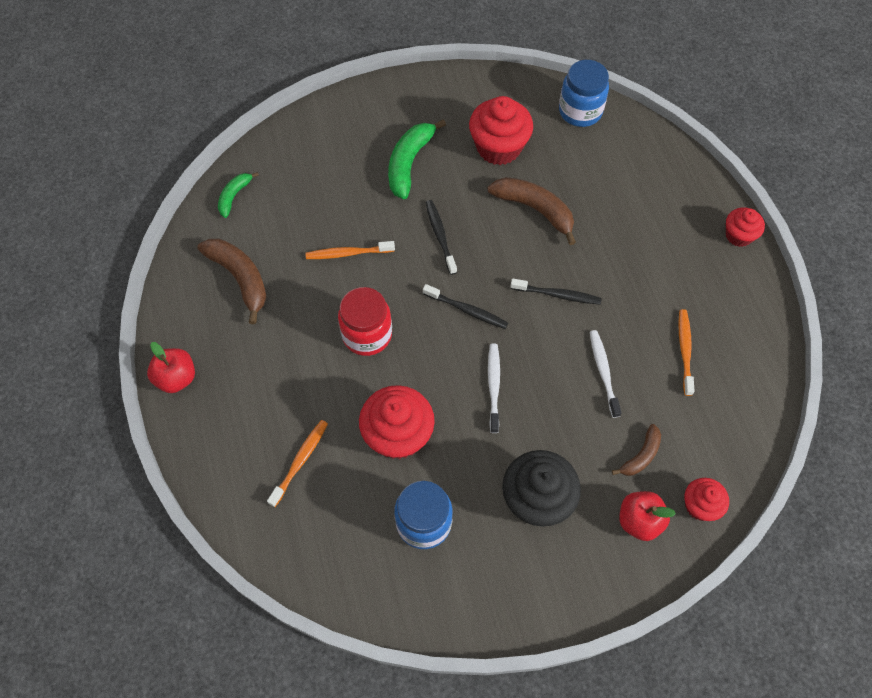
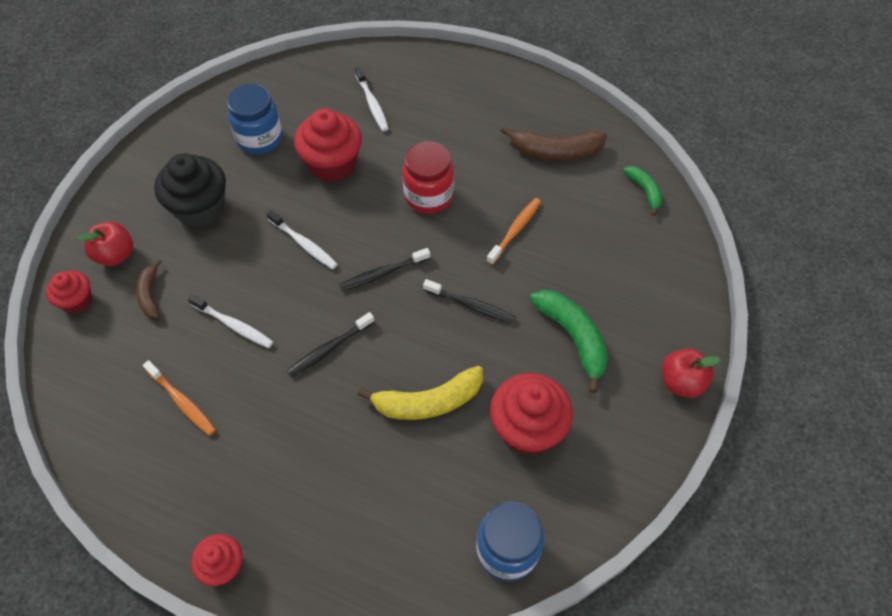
camera: 130 degrees right, 5 degrees down
(176, 378) = (502, 77): red apple -> red apple (681, 382)
(300, 461) = (372, 104): orange toothbrush -> white toothbrush
(535, 209) = (428, 402): brown banana -> yellow banana

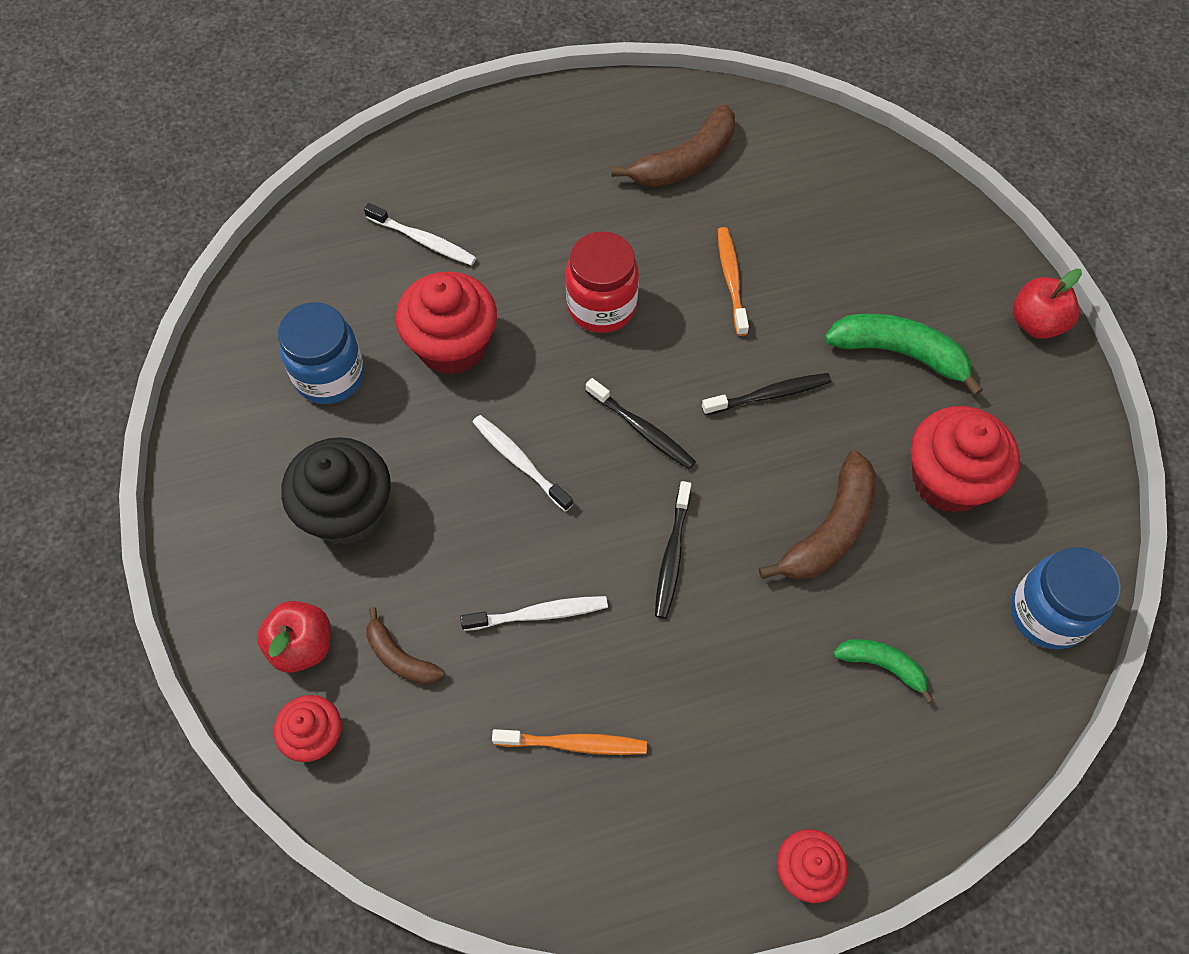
camera: 40 degrees left, 5 degrees up
(304, 244) = (519, 461): white toothbrush -> white toothbrush turned 135 degrees counterclockwise
(382, 273) = (642, 429): black toothbrush -> black toothbrush turned 75 degrees counterclockwise
(428, 402) = (830, 530): yellow banana -> brown banana
(644, 191) = (815, 145): green banana -> green banana (882, 665)

